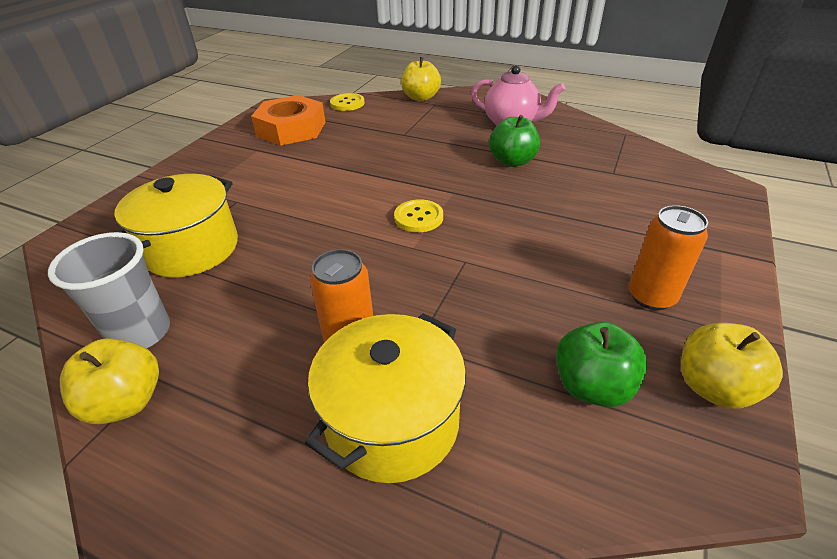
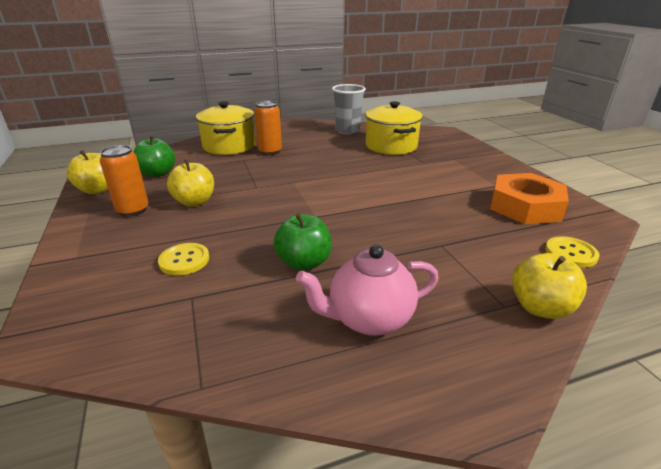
camera: 135 degrees right, 10 degrees down
(126, 402) = (317, 125): yellow apple -> yellow apple (195, 202)
(418, 217) = (313, 194): yellow button -> yellow button (184, 260)

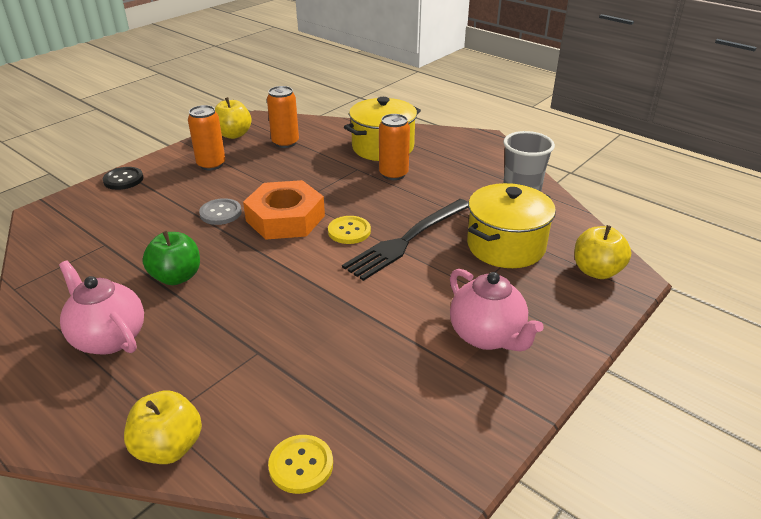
camera: 60 degrees right, 5 degrees up
(71, 263) = (123, 179): none -> black button
(157, 173) = (285, 143): green apple -> orange can
(184, 260) = (150, 220): yellow button -> yellow button (349, 231)
(195, 202) = (245, 183): yellow apple -> yellow apple (596, 271)
(226, 222) = (220, 213): none -> grey button
(356, 167) = (406, 241): none -> black fork
(472, 171) = (487, 336): none -> pink teapot
(525, 207) = (409, 407): orange nut -> orange nut (285, 218)

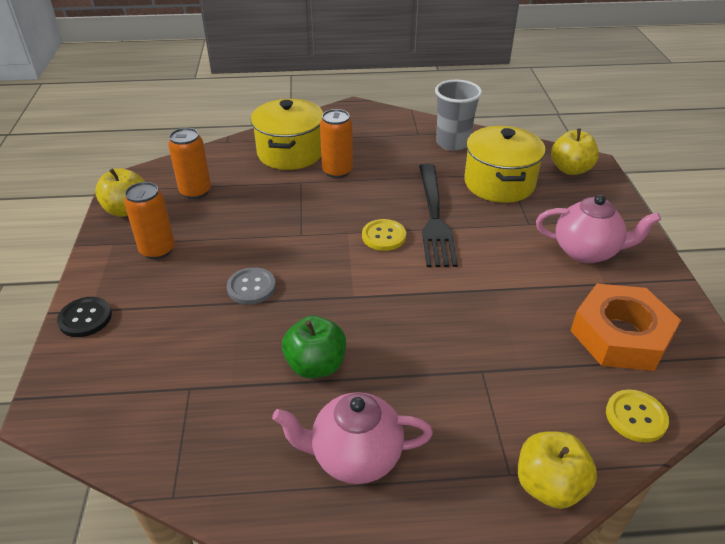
camera: 45 degrees left, 5 degrees up
(285, 218) = (316, 257): orange nut -> orange nut (620, 335)

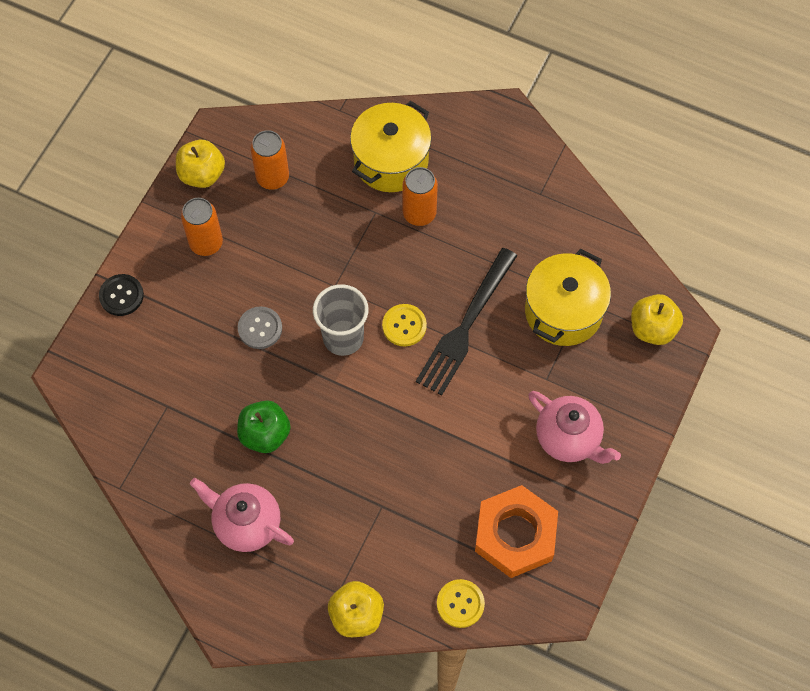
camera: 30 degrees right, 25 degrees up
(452, 143) = (565, 227): grey cup -> grey cup (343, 338)

